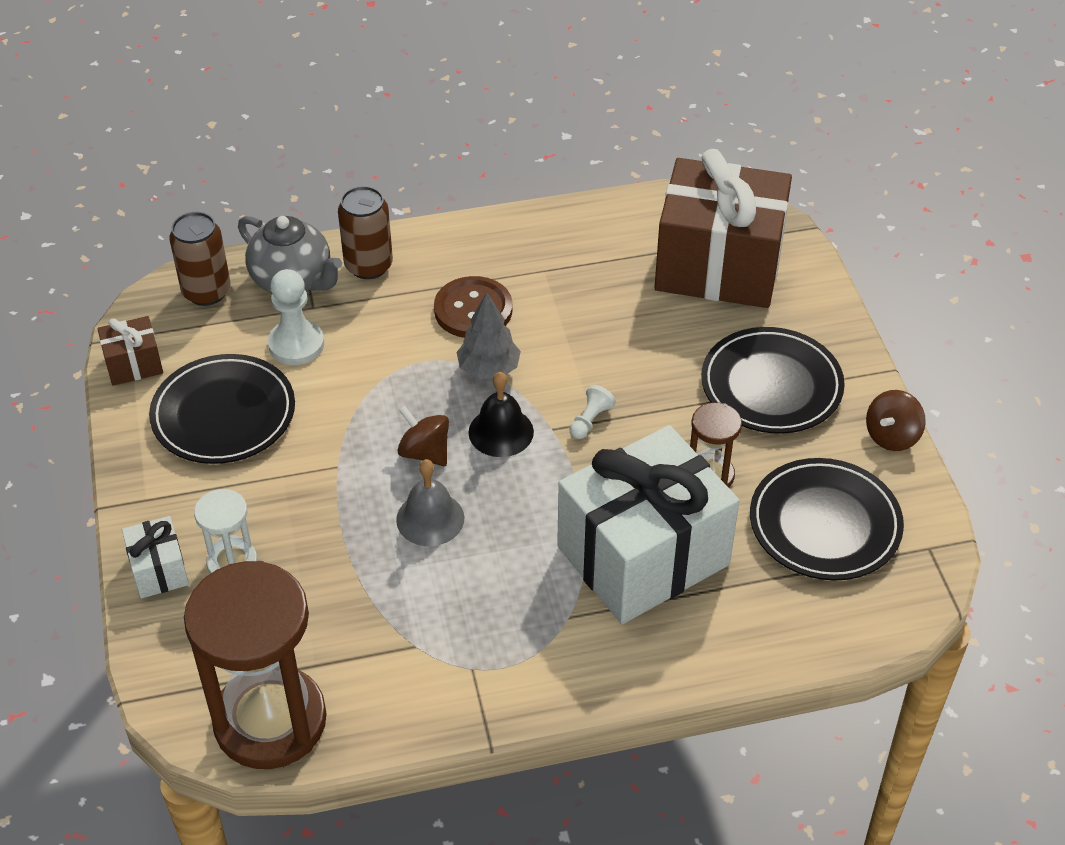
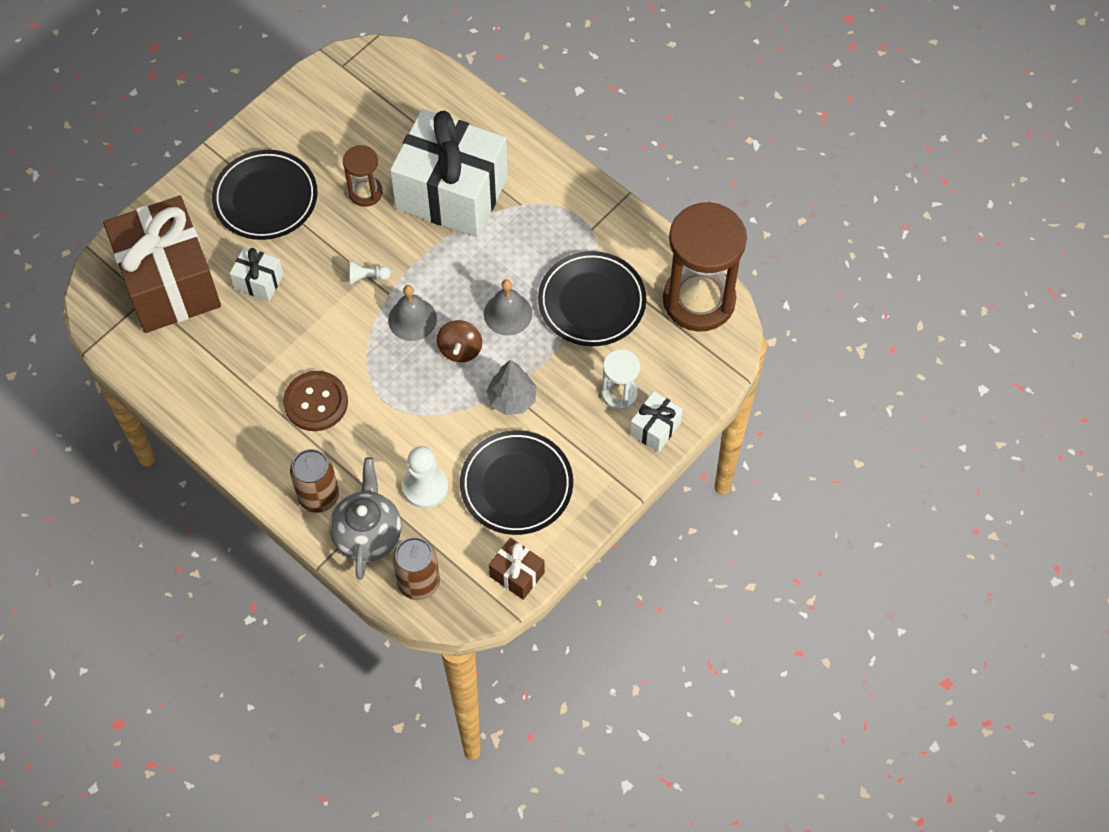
camera: 125 degrees left, 15 degrees up
(488, 369) = (364, 359): grey tree -> grey tree (512, 399)
(501, 432) = (412, 319): black bell -> grey bell
(661, 332) = (258, 281): none -> white gift
(824, 524) = (361, 120): black plate -> black plate (592, 302)
(892, 436) = (265, 119): brown spinning top -> none

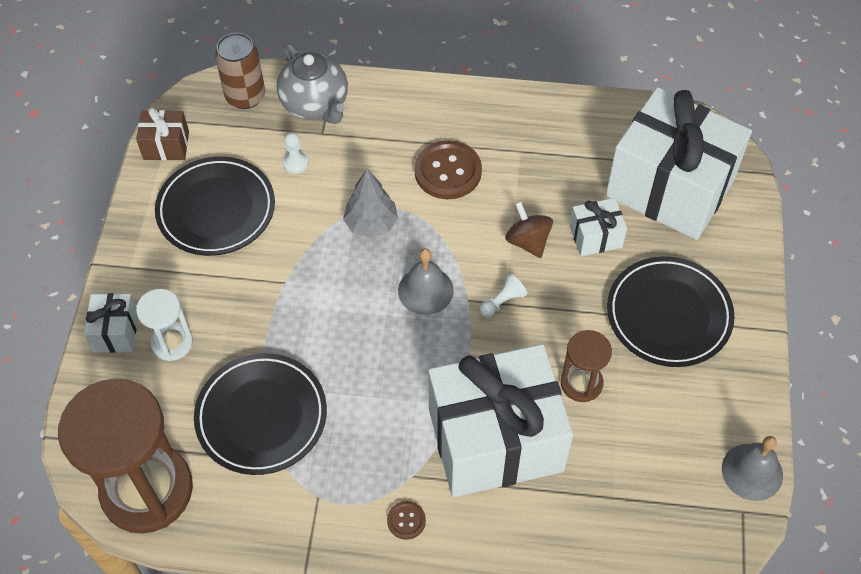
camera: 145 degrees right, 5 degrees down
(169, 283) = (670, 188): brown gift -> white gift
(318, 496) = (380, 107): brown can -> none
(425, 487) = (295, 163): white pawn -> white pawn, size x0.55
(460, 349) = (357, 291): brown spinning top -> brown spinning top (528, 241)
(508, 313) = (338, 352): grey bell -> grey bell (752, 471)
(512, 399) = (274, 276): grey tree -> grey tree (371, 224)
(546, 182) = (406, 521): none -> brown button

